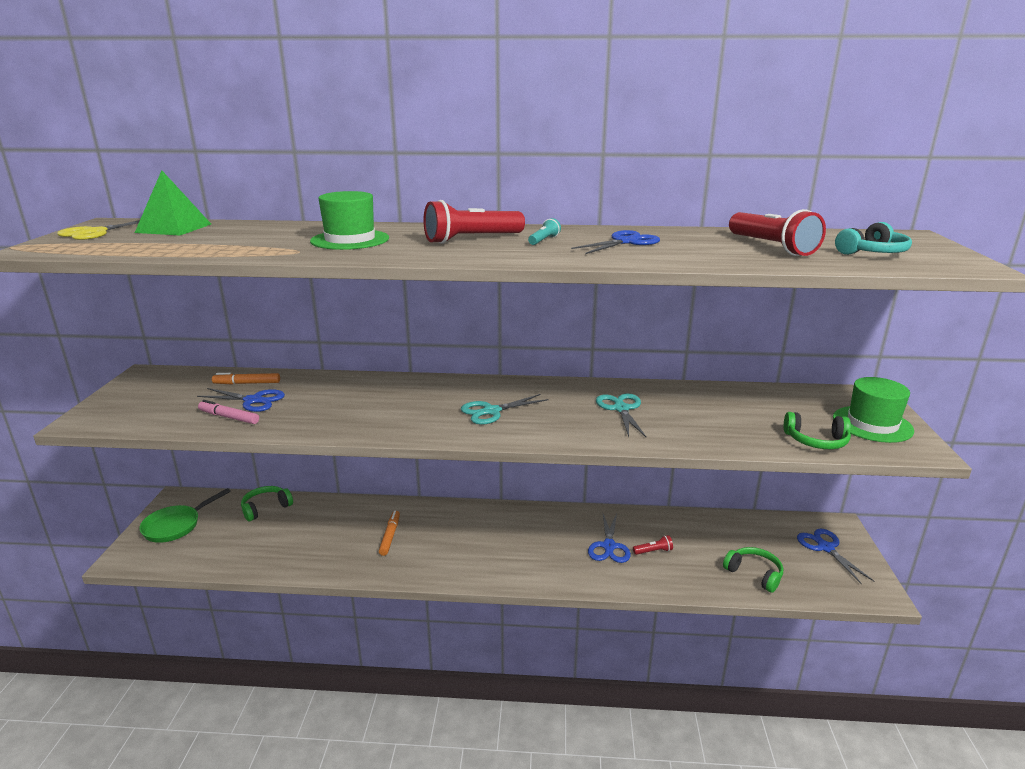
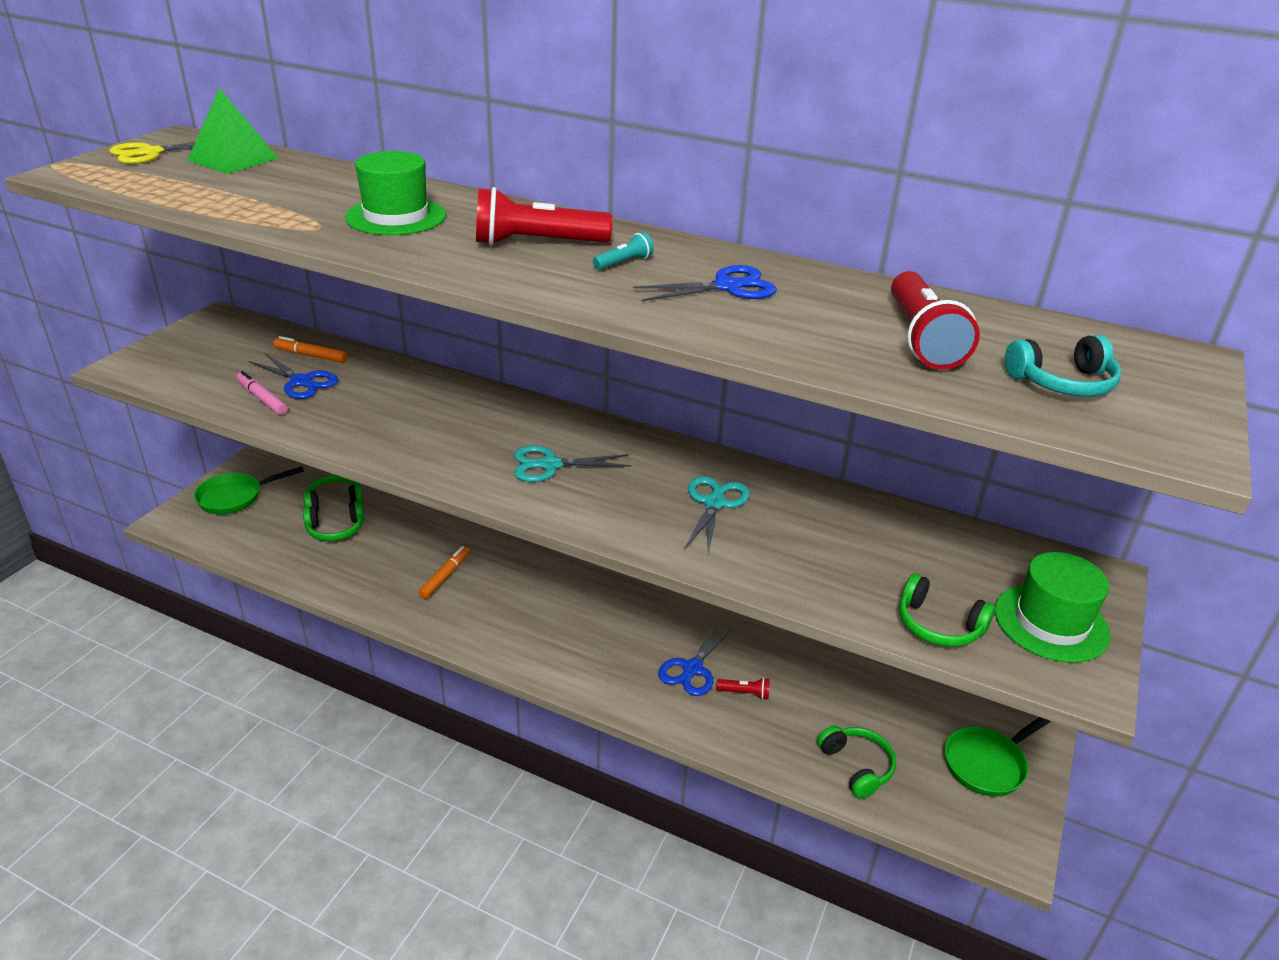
camera: 20 degrees right, 10 degrees up
(279, 527) = (335, 529): none -> green headphones
(825, 548) = (988, 764): blue scissors -> green pan

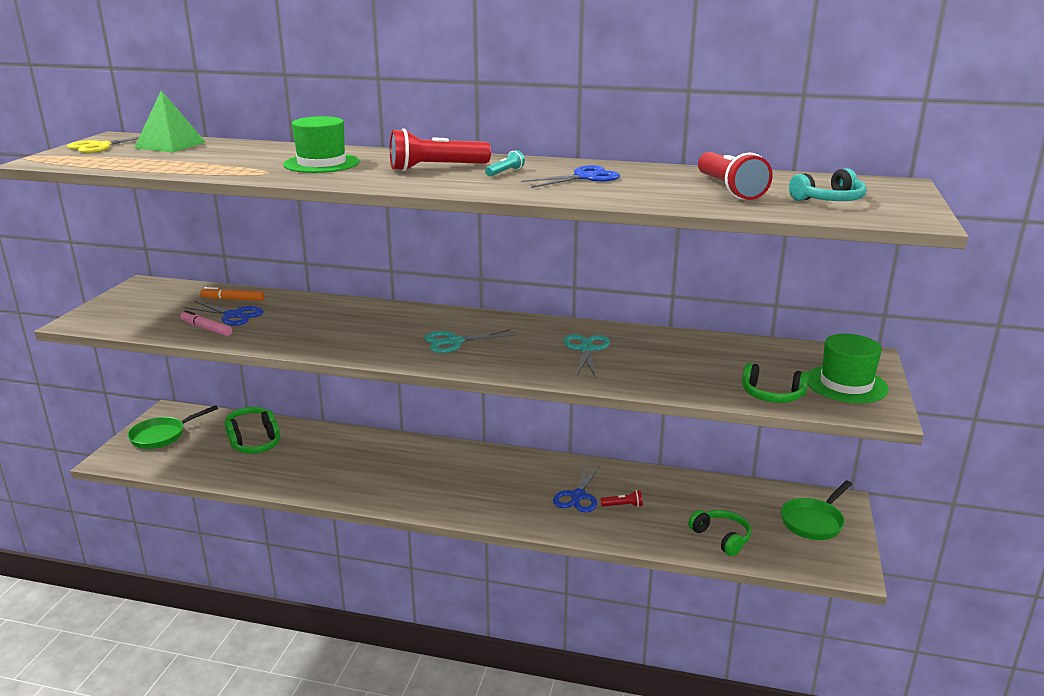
camera: 10 degrees left, 10 degrees down
(445, 576) = (360, 465): orange marker -> none

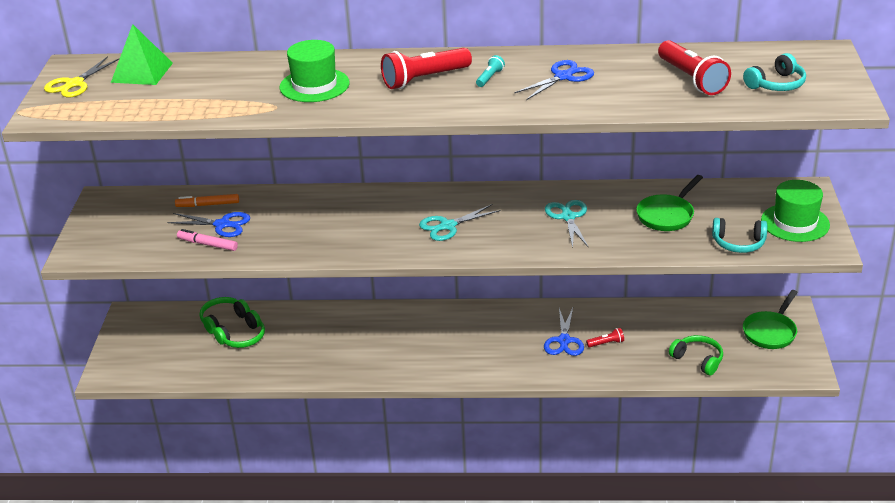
camera: 10 degrees left, 10 degrees up
(162, 436) = (141, 342): green pan -> green pan (667, 215)
(772, 395) = (738, 243): green headphones -> turquoise headphones

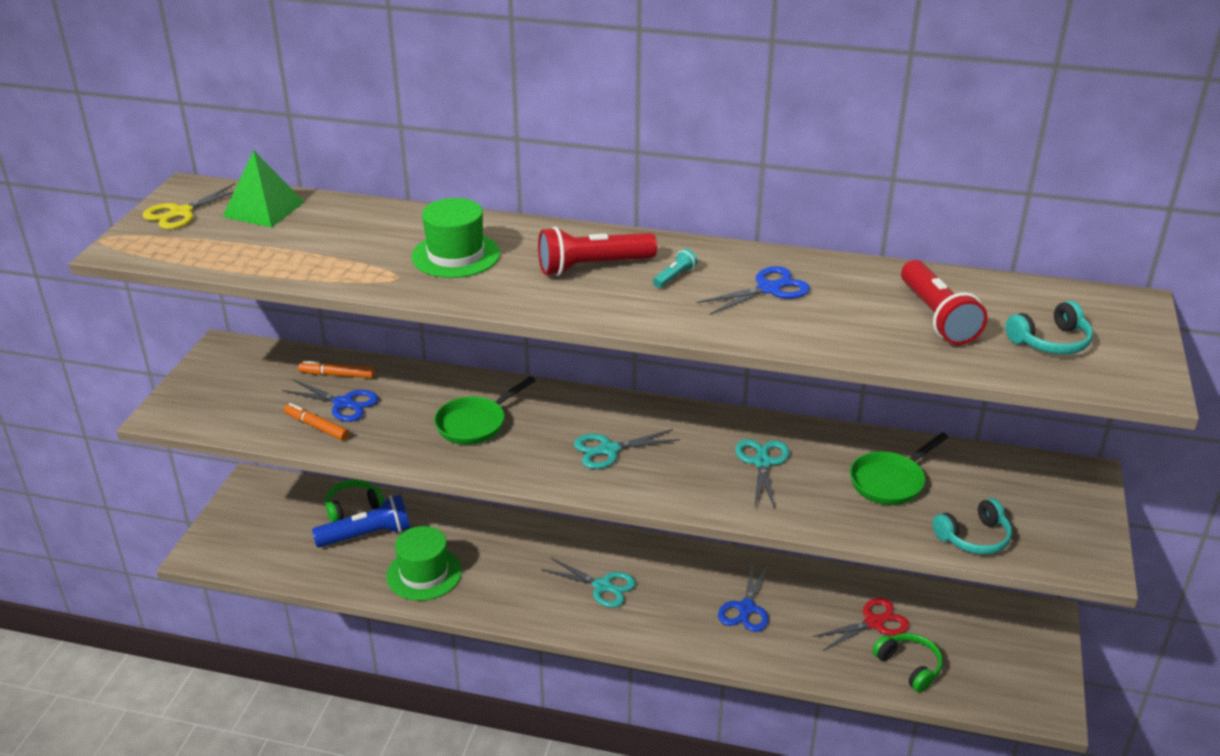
camera: 10 degrees right, 0 degrees up
(207, 244) = (317, 427): pink marker -> orange marker
(243, 338) = (367, 535): green headphones -> blue flashlight
(447, 343) = (602, 586): none -> turquoise scissors
(606, 343) = (798, 622): red flashlight -> none
(663, 334) = (874, 623): none -> red scissors
(738, 243) = (974, 538): turquoise headphones -> turquoise headphones turned 45 degrees counterclockwise
(770, 332) = (1014, 644): green pan -> green pan (475, 424)
(795, 223) = (1058, 520): green hat -> green hat (424, 574)

